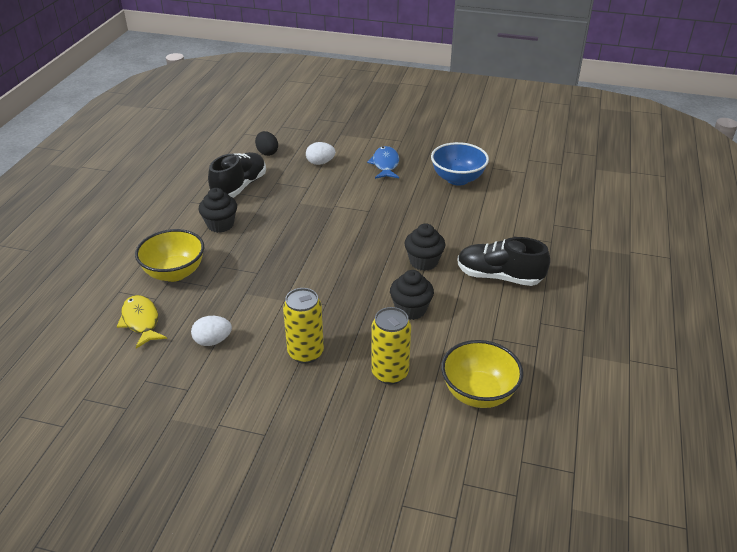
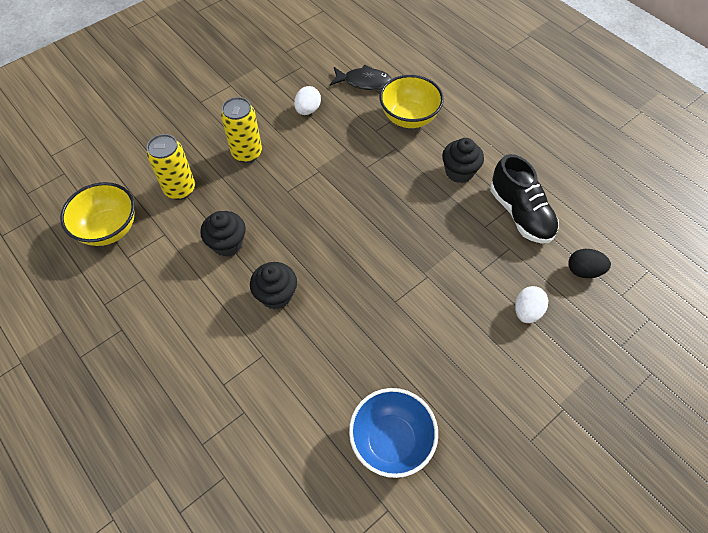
camera: 125 degrees right, 20 degrees up
(141, 321) = (364, 82): yellow fish -> black fish
(385, 164) = (479, 379): blue fish -> none
(499, 276) = (201, 344): black shoe -> none

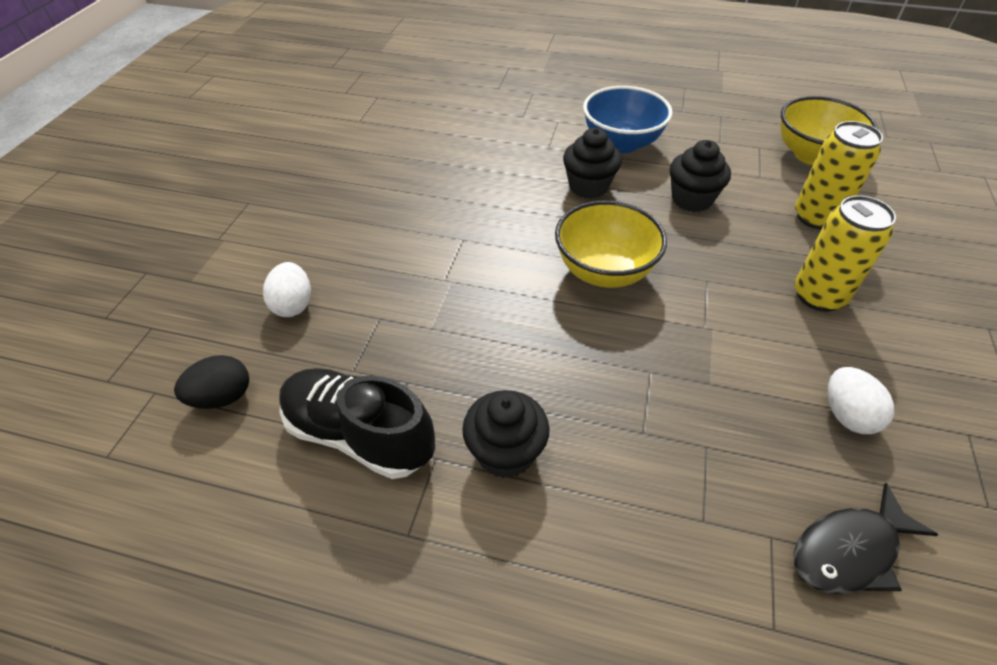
camera: 145 degrees right, 10 degrees down
(391, 441) = (384, 150): blue bowl -> blue bowl (621, 143)
(409, 118) = (682, 515): yellow bowl -> yellow bowl (604, 271)

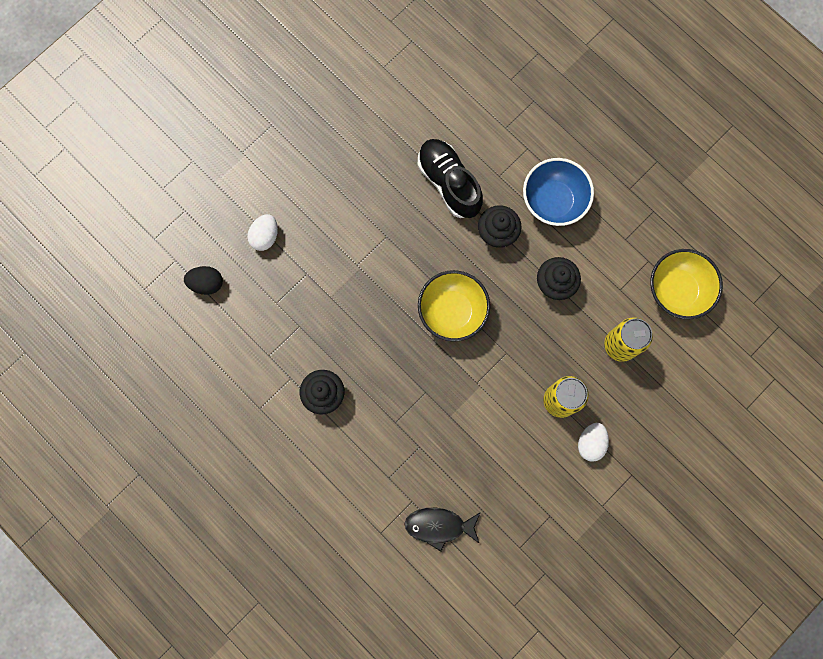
camera: 30 degrees right, 30 degrees up
(359, 435) = (262, 345): black shoe -> black shoe (449, 183)
(847, 415) = (501, 472): white egg -> white egg (590, 443)

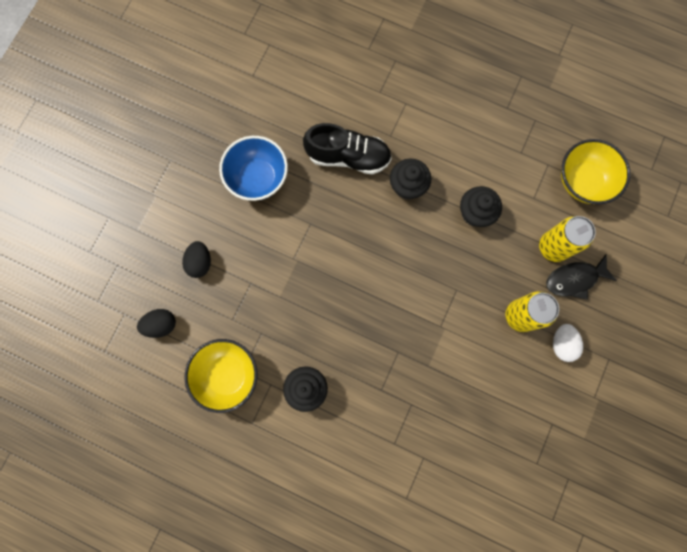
camera: 20 degrees left, 0 degrees up
(265, 236) = (200, 262): white egg -> black egg
(439, 526) = (457, 471): black fish -> black fish (574, 279)
(449, 183) = (348, 157): black shoe -> black shoe turned 150 degrees clockwise
(452, 311) = (394, 270): yellow bowl -> yellow bowl (227, 375)
(553, 201) = (446, 141): blue bowl -> blue bowl (258, 178)

